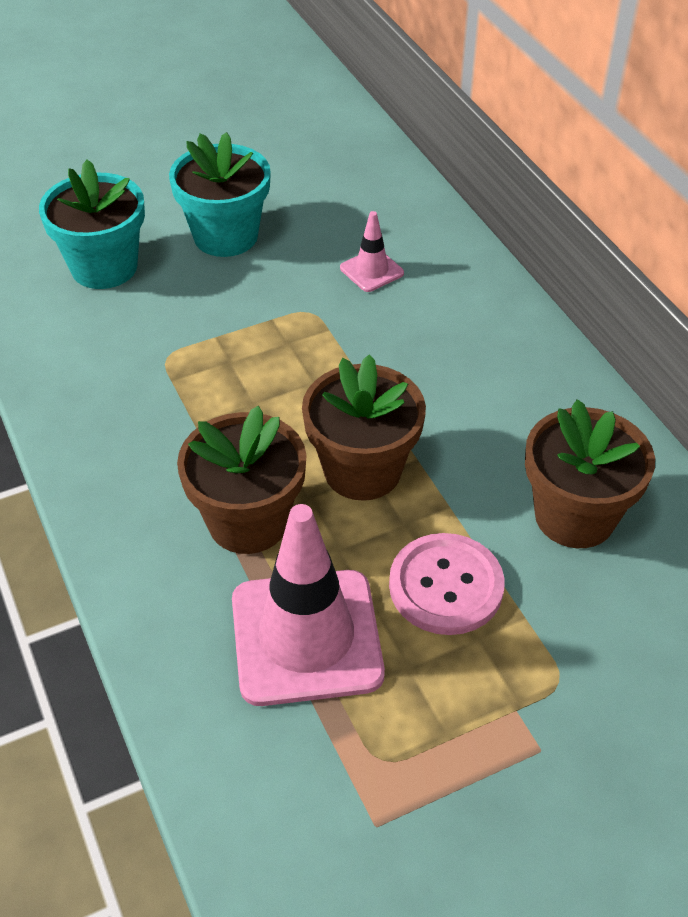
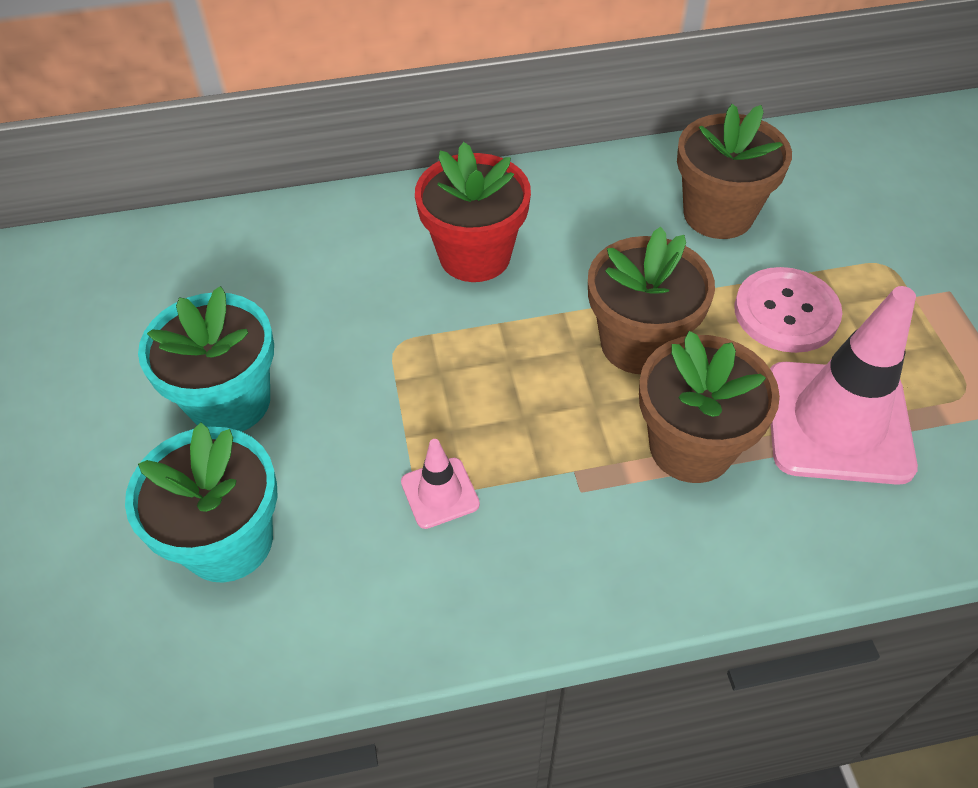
camera: 75 degrees left, 5 degrees up
(371, 270) = (352, 282): pink traffic cone -> pink traffic cone (440, 493)
(433, 339) = (475, 256): none -> red flower pot

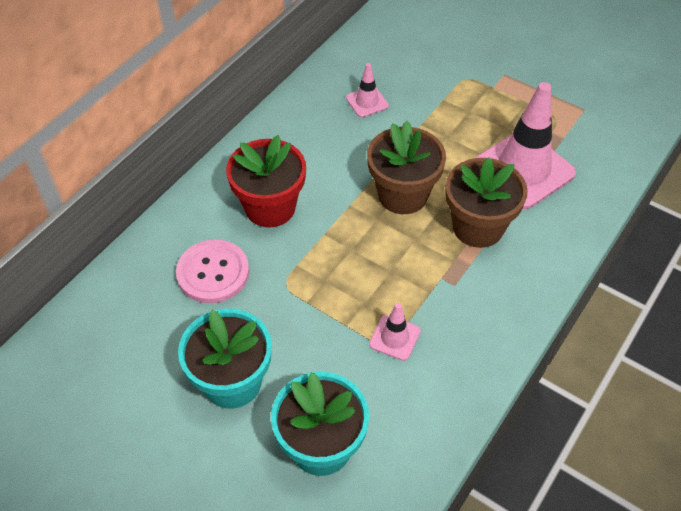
camera: 45 degrees left, 0 degrees up
(718, 214) = (367, 102): brown flower pot -> pink traffic cone
(786, 312) = (449, 132): pink button -> pink button (213, 273)

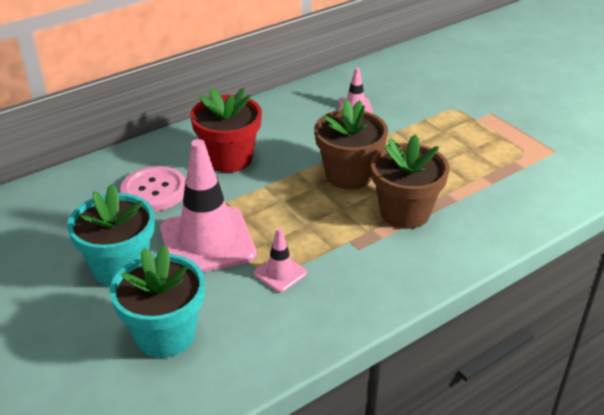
camera: 20 degrees right, 15 degrees down
(523, 169) = (471, 181): pink traffic cone -> pink traffic cone (207, 241)

